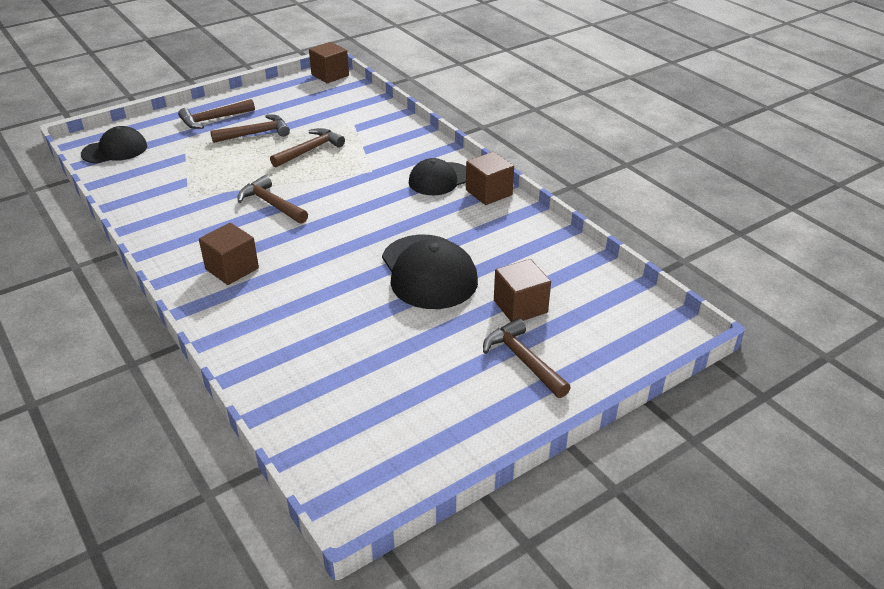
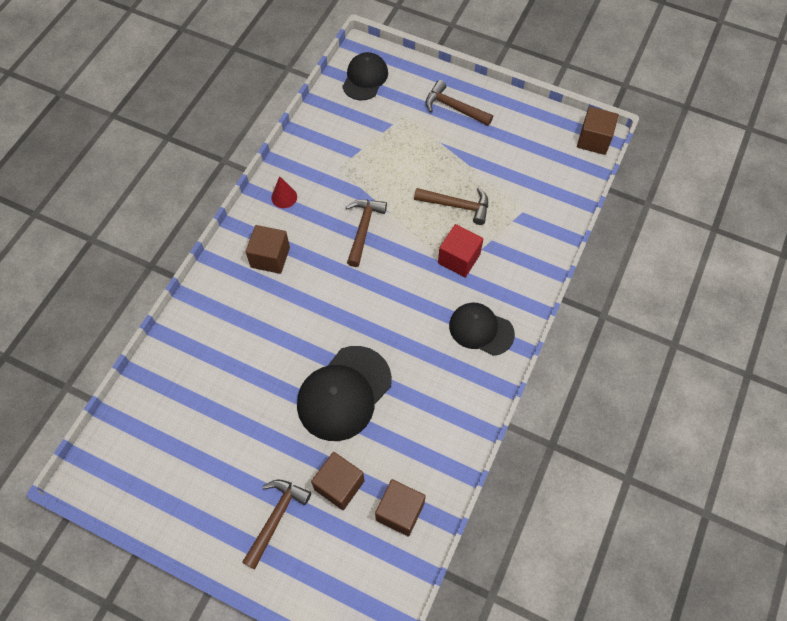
camera: 60 degrees right, 25 degrees up
(115, 150) = (365, 78): black cap -> black cap turned 105 degrees counterclockwise
(175, 238) = (284, 197): none -> red cone
(255, 134) = (454, 151): brown hammer -> none
(361, 166) = (459, 258): none -> red cube
(489, 192) = (486, 380): brown cube -> brown cube (400, 511)

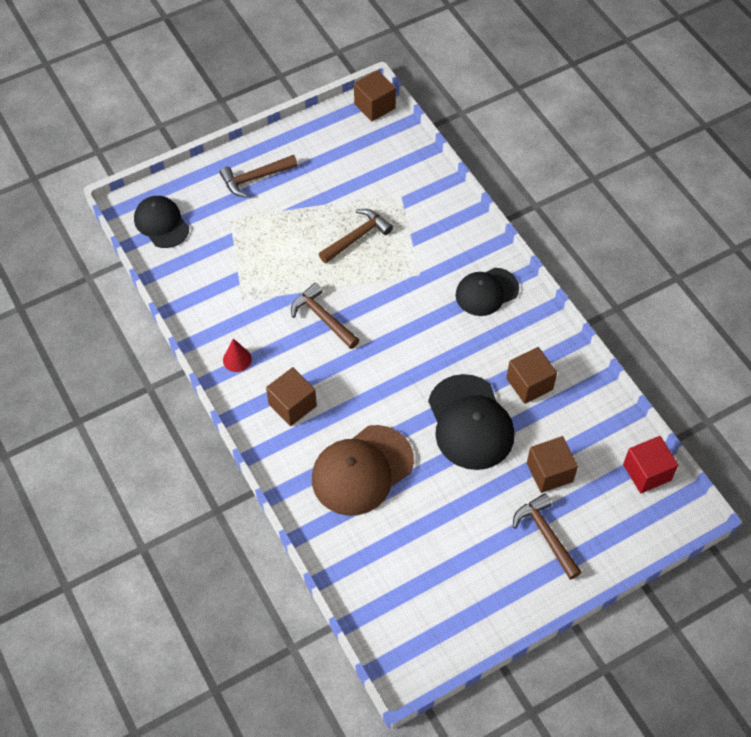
camera: 55 degrees left, 5 degrees down
(245, 340) = (362, 470): none -> brown cap
(400, 511) = (601, 441): brown cube -> brown cube (529, 384)
(459, 258) = (409, 267): red cube -> red cube (646, 472)

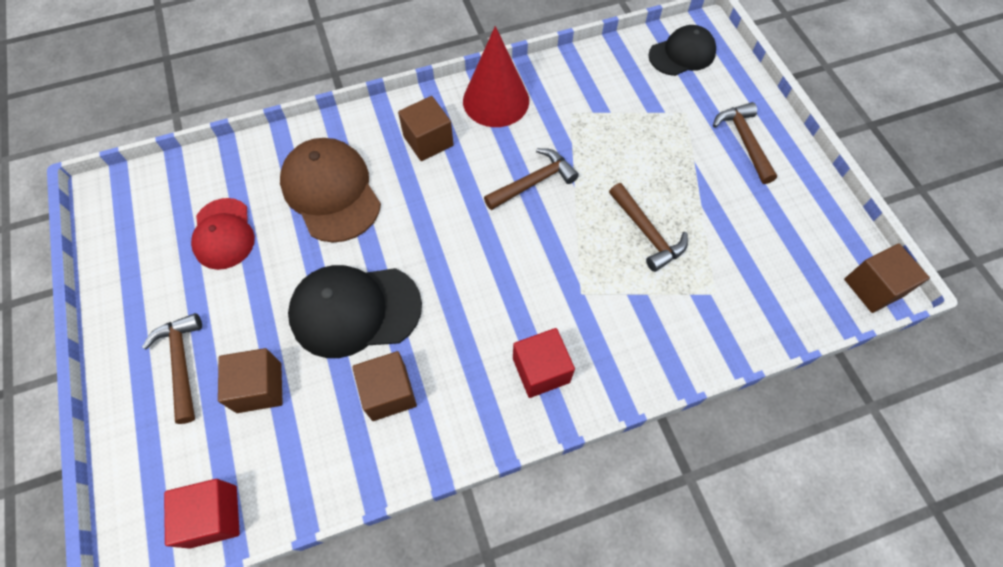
camera: 100 degrees right, 5 degrees up
(237, 359) = (496, 100): red cone -> red cone, size x2.18
(423, 545) = (223, 234): none -> red cap
(486, 292) = (541, 370): black cap -> red cube
(546, 535) = (182, 363): brown hammer -> brown hammer turned 90 degrees counterclockwise

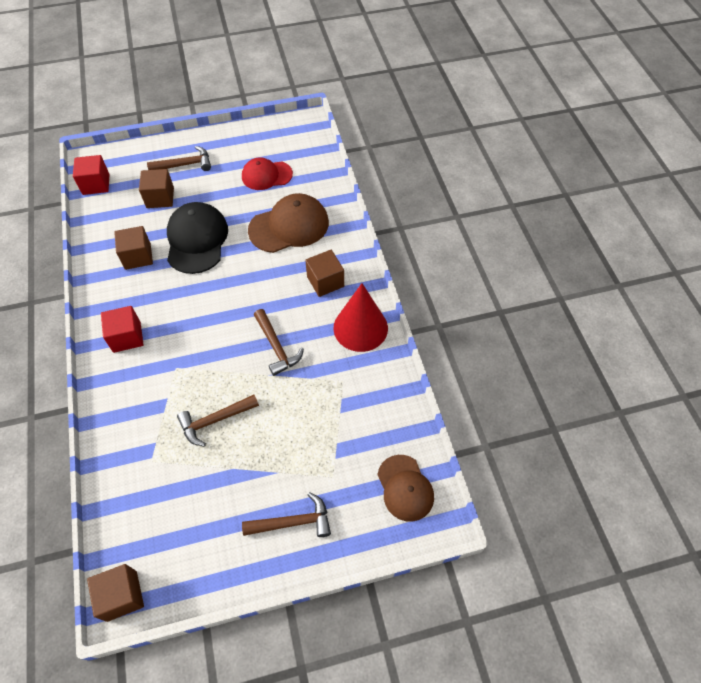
camera: 95 degrees right, 5 degrees down
(682, 54) = (405, 488): black cap -> brown cap

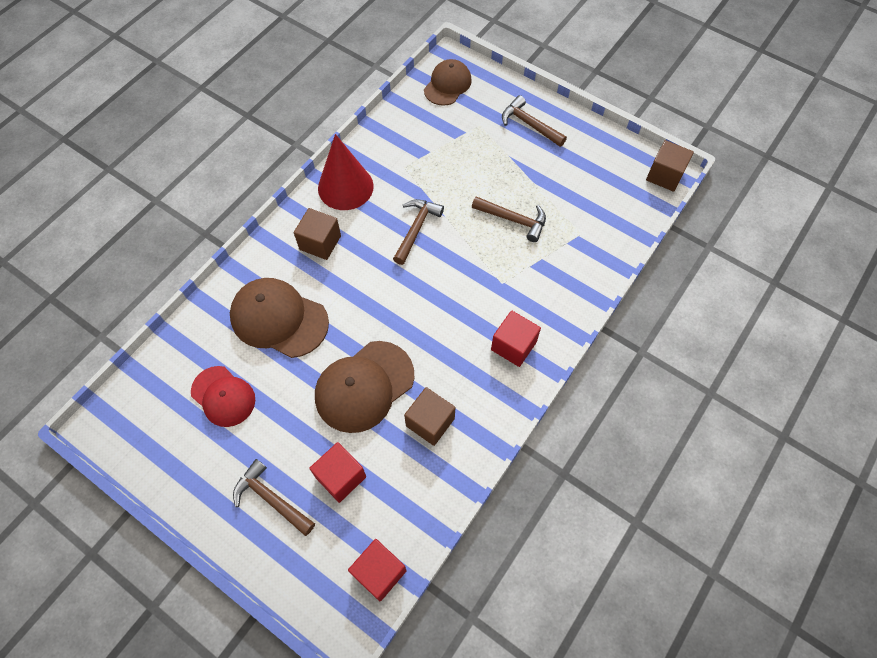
camera: 130 degrees left, 5 degrees up
(160, 198) = (340, 477): brown cube -> red cube
(197, 240) = (364, 386): black cap -> brown cap

